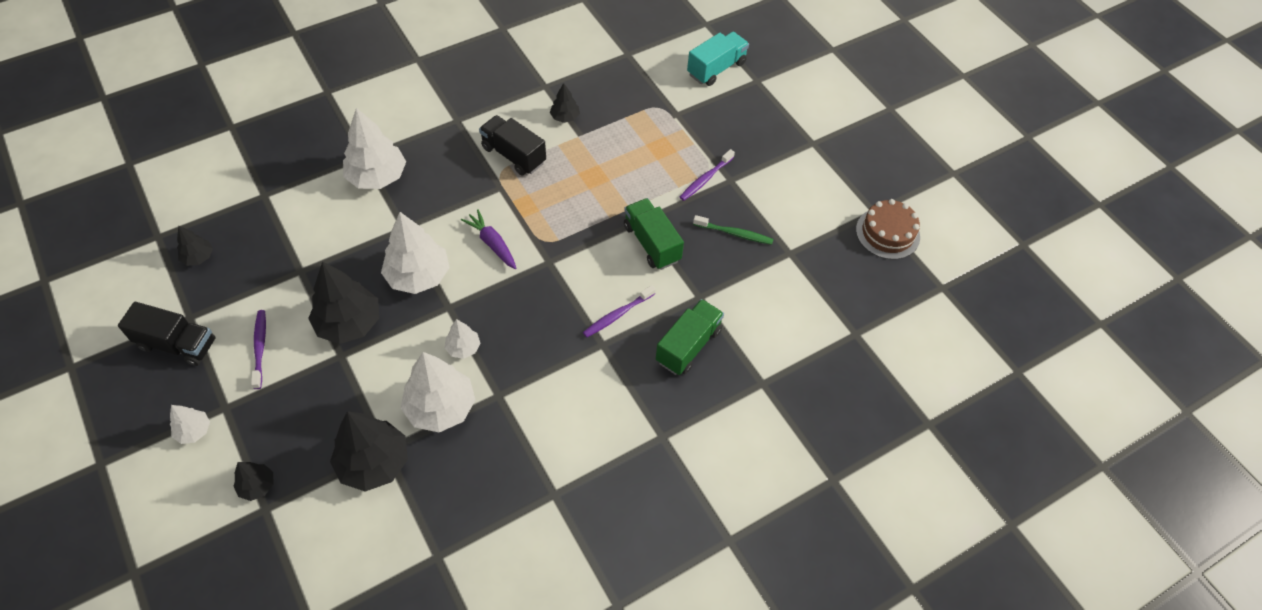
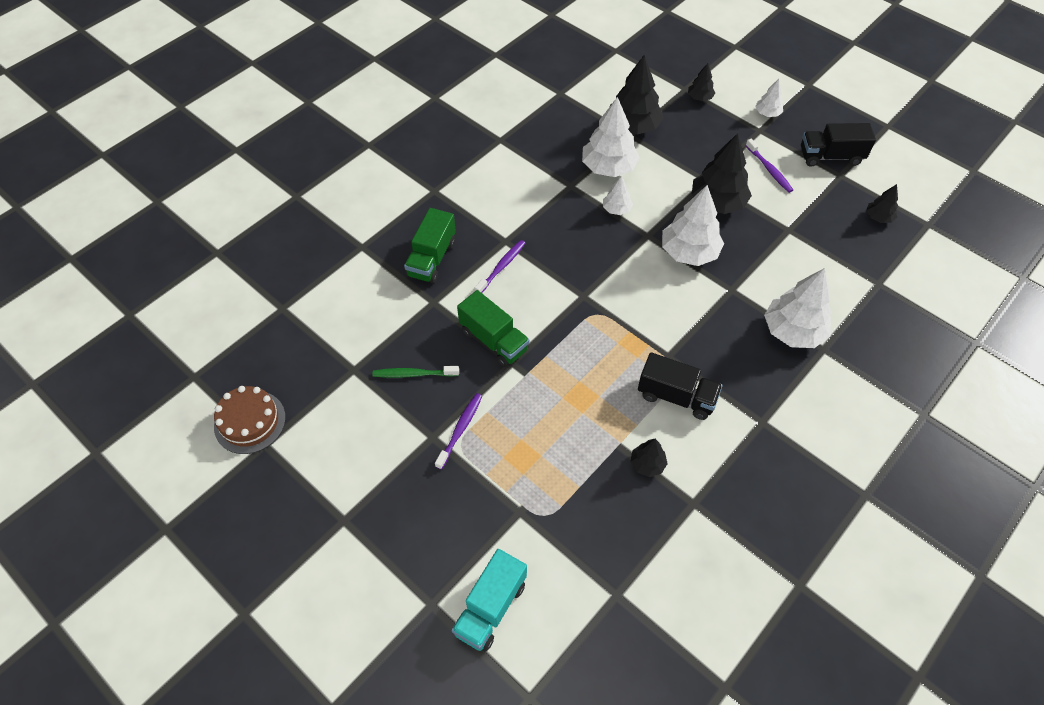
camera: 165 degrees right, 0 degrees up
(492, 244) = (642, 297): purple carrot -> none

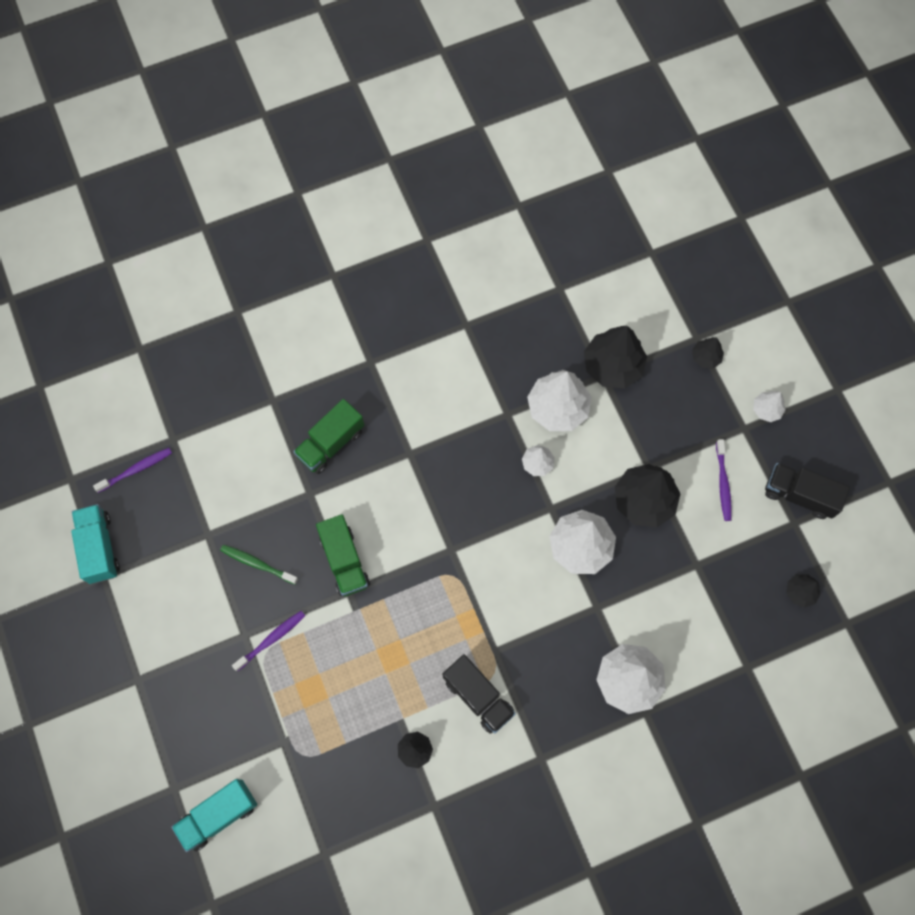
camera: 25 degrees right, 15 degrees up
(250, 422) = (99, 548): brown cake -> turquoise truck
(501, 267) = (391, 482): purple toothbrush -> purple toothbrush (136, 469)

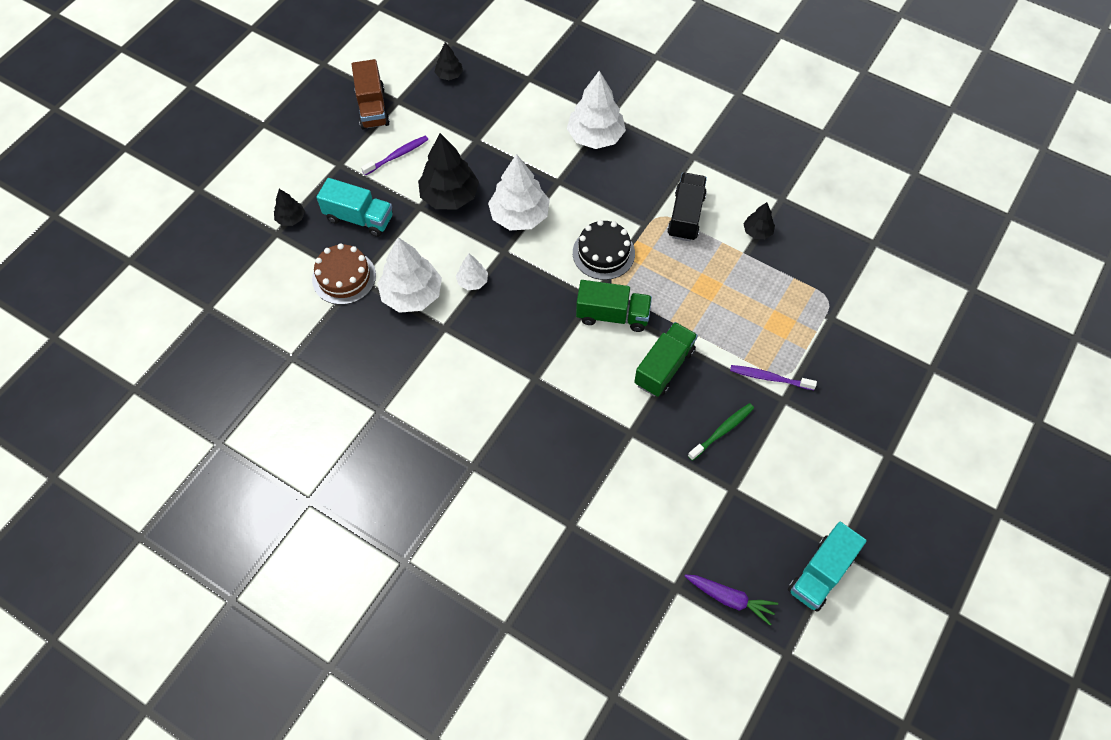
camera: 125 degrees left, 10 degrees down
(136, 469) = (729, 598): purple toothbrush -> purple carrot
(218, 815) = (918, 325): turquoise truck -> turquoise truck (359, 218)
(257, 564) = (722, 431): green toothbrush -> green toothbrush turned 120 degrees counterclockwise
(331, 443) = (573, 446): green truck -> green truck (612, 315)
(490, 592) = (603, 253): none -> black cake
(612, 366) = (344, 277): black tree -> brown cake
(766, 410) = (312, 158): white tree -> none
(799, 495) = (372, 108): black truck -> brown truck

